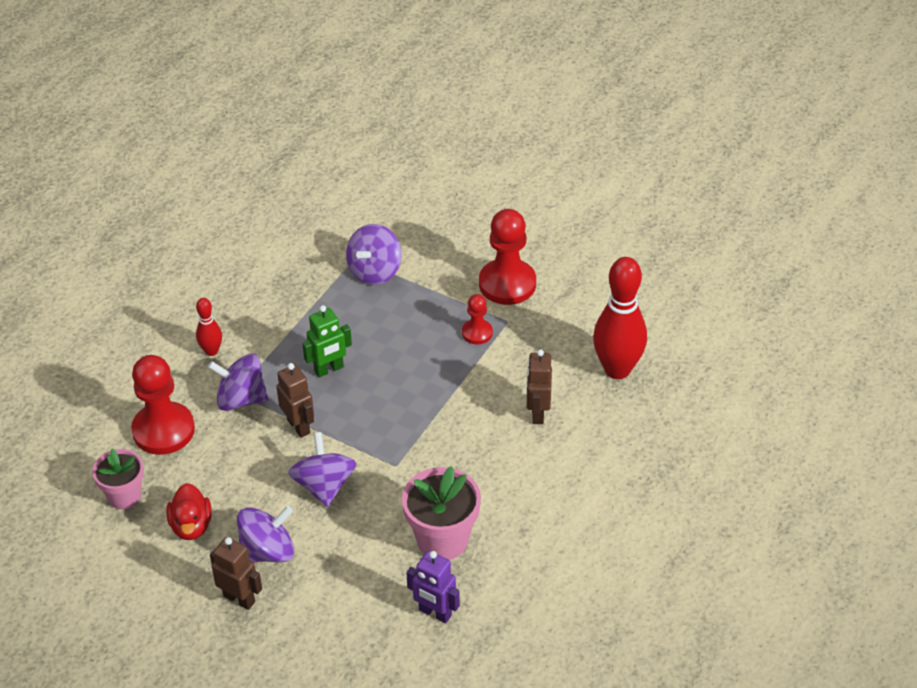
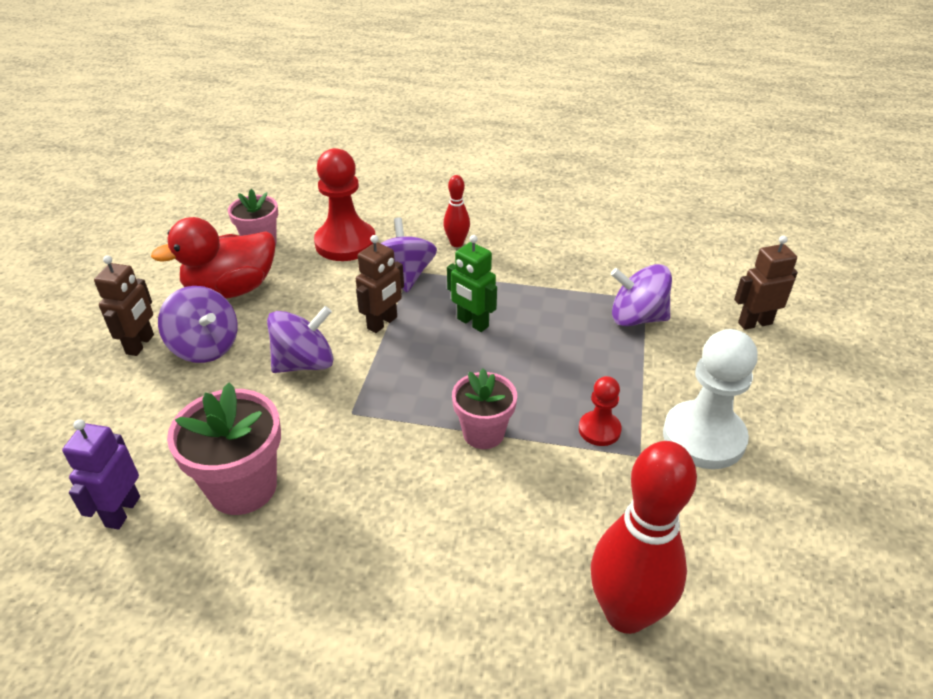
camera: 70 degrees right, 5 degrees down
(191, 526) = (231, 290): red duck -> red duck, size x1.63
(452, 395) = (483, 433): none -> pink flower pot
(507, 284) = (703, 437): red pawn -> white pawn
(537, 413) = (491, 532): brown robot -> brown robot (754, 323)

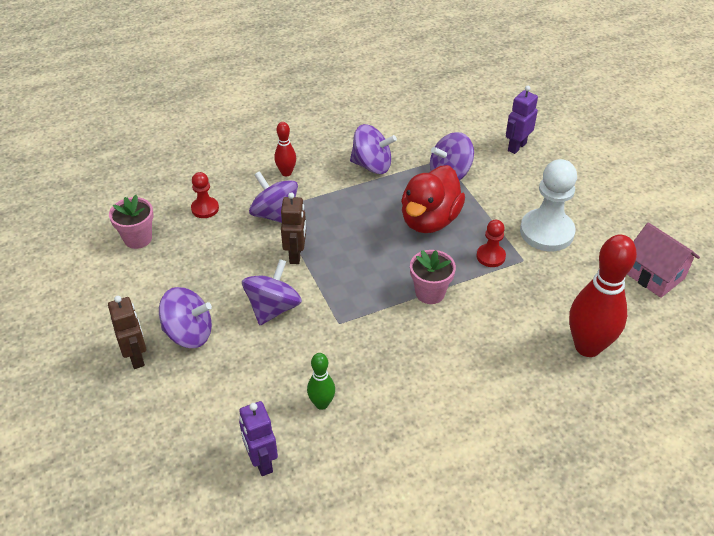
camera: 35 degrees left, 5 degrees up
(231, 290) = (158, 284): red duck -> red duck (429, 220)
(243, 487) = (321, 403): pink flower pot -> green bowling pin
(345, 243) = (205, 208): red pawn -> red pawn, size x0.52
(472, 323) = (354, 226): green robot -> none
(554, 272) = (372, 165): none -> purple spinning top
(754, 323) = (516, 147): brown robot -> purple robot
(821, 573) = (654, 275): none -> pink house

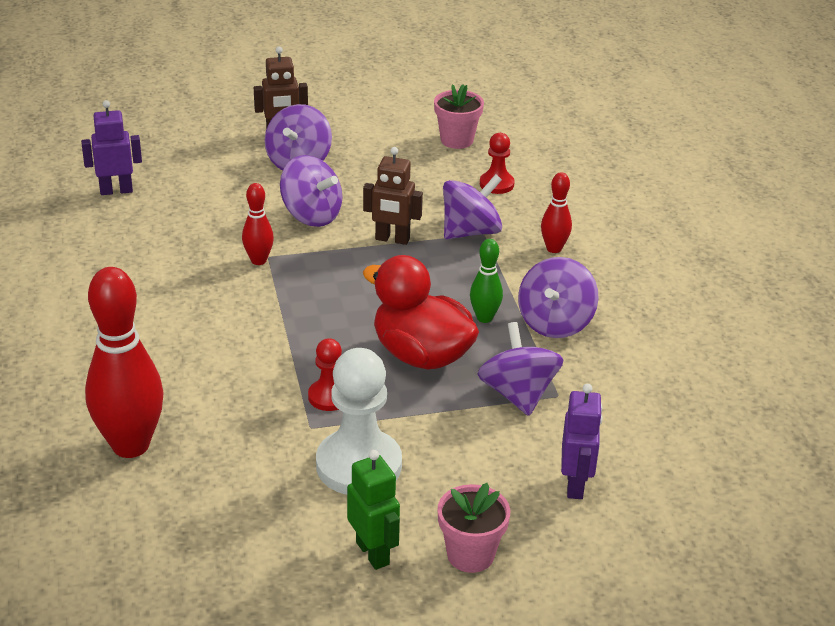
camera: 100 degrees right, 10 degrees down
(321, 403) = (162, 231): green bowling pin -> green bowling pin (484, 318)
(347, 327) = (258, 260): none -> red bowling pin
(430, 293) = (285, 330): pink flower pot -> pink flower pot (470, 555)
(516, 147) = (575, 485): purple robot -> purple robot turned 45 degrees clockwise
(612, 215) = (373, 553): none -> green robot
(654, 275) = (223, 558): pink house -> none

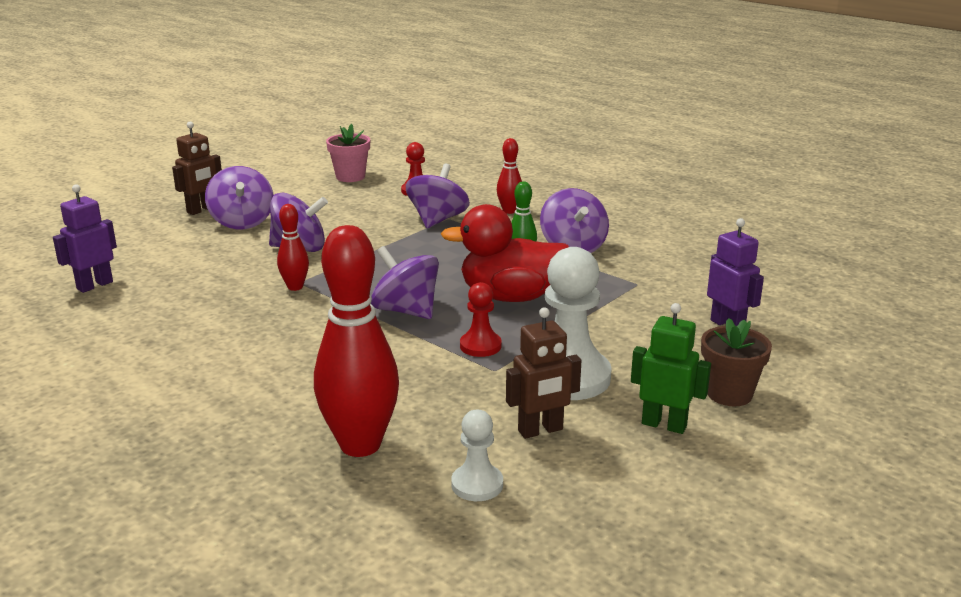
camera: 35 degrees left, 10 degrees down
(167, 525) = (477, 484): none -> white pawn
(392, 239) = (385, 241): brown robot -> brown robot (540, 430)
(470, 555) = (729, 394): pink flower pot -> brown flower pot
(518, 394) = (611, 293): purple spinning top -> purple spinning top (406, 311)

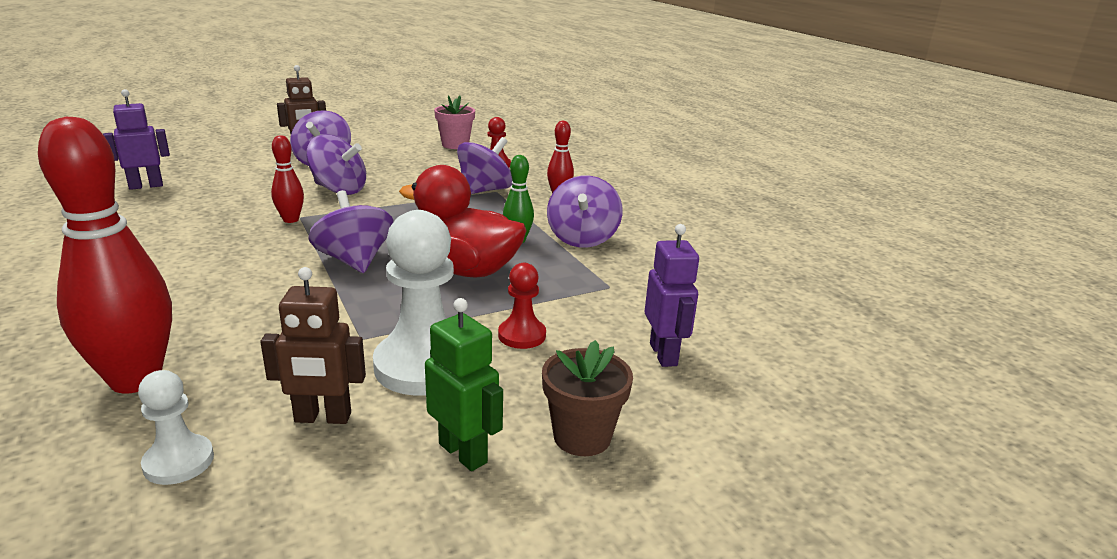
camera: 20 degrees right, 0 degrees up
(480, 346) = (378, 310): red pawn -> red pawn (522, 335)

